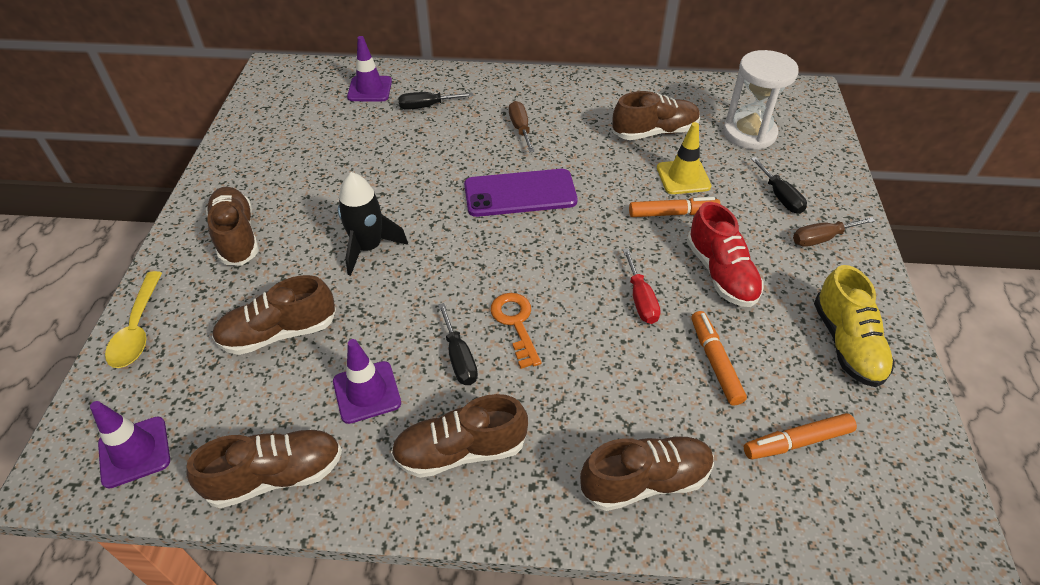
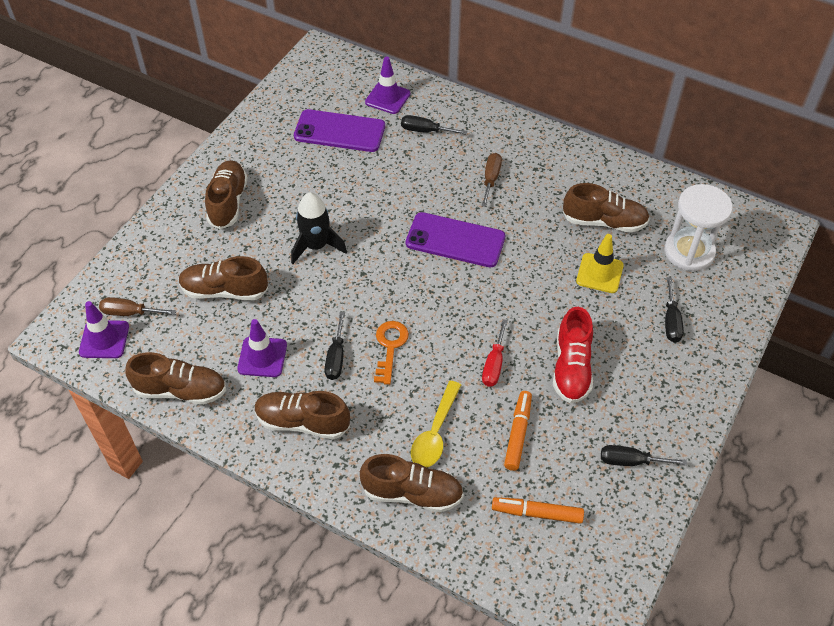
camera: 25 degrees right, 5 degrees up
(138, 329) = (136, 253): yellow spoon -> yellow spoon (435, 433)
(334, 131) = (339, 131): none -> purple phone
(673, 213) = (568, 303): orange marker -> none
(821, 238) = (678, 370): brown screwdriver -> brown screwdriver (130, 313)
(847, 344) = (630, 461): yellow shoe -> black screwdriver

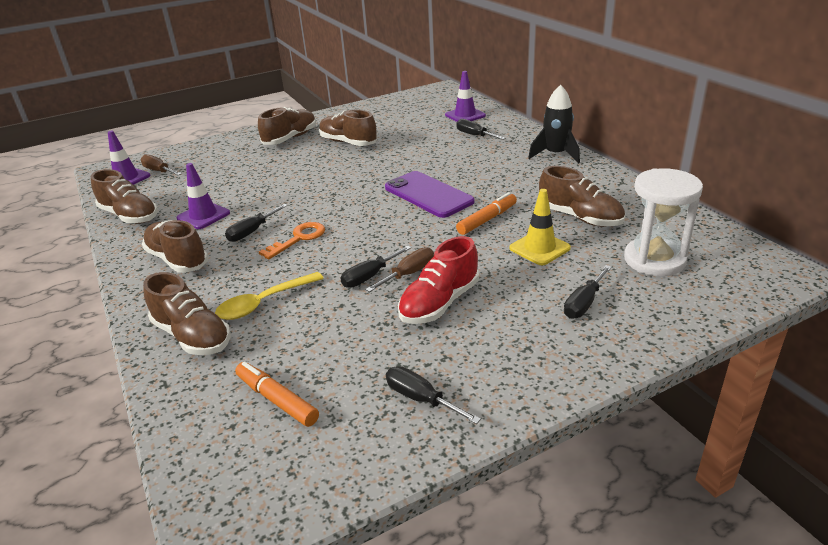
camera: 35 degrees right, 20 degrees down
(224, 291) = (228, 177): brown shoe -> brown shoe (348, 142)
(316, 246) = (319, 171): black rocket -> black rocket (555, 154)
(339, 131) = (409, 123): purple phone -> none
(491, 179) = (499, 170): brown screwdriver -> brown screwdriver (409, 274)
(494, 364) = (369, 276): red screwdriver -> black screwdriver
(518, 433) = (333, 331): orange marker -> orange marker (487, 219)

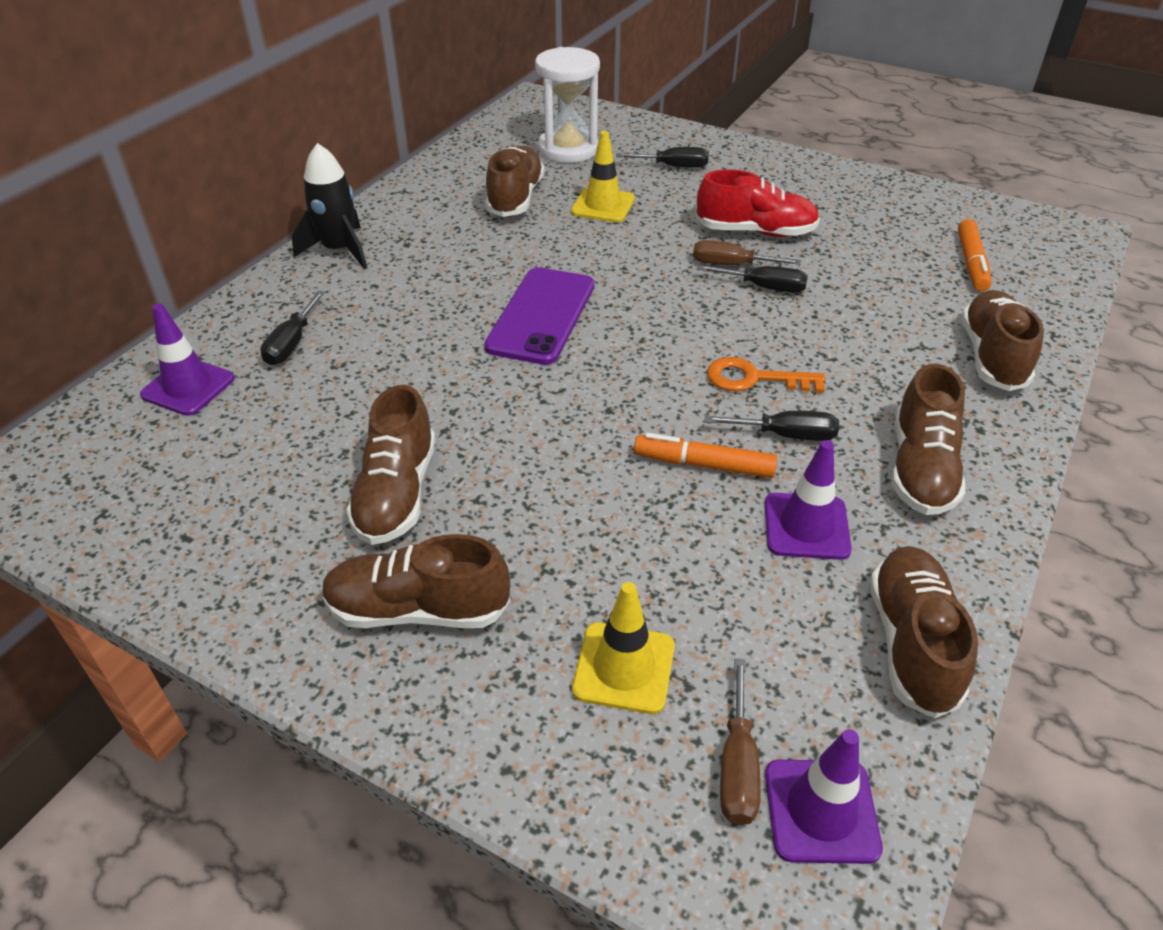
camera: 125 degrees left, 10 degrees up
(216, 163) = (624, 668): none -> yellow traffic cone
(263, 303) = (890, 337): yellow spoon -> none
(421, 399) = (874, 202): black screwdriver -> none
(487, 219) = (570, 251): orange marker -> orange marker (704, 464)

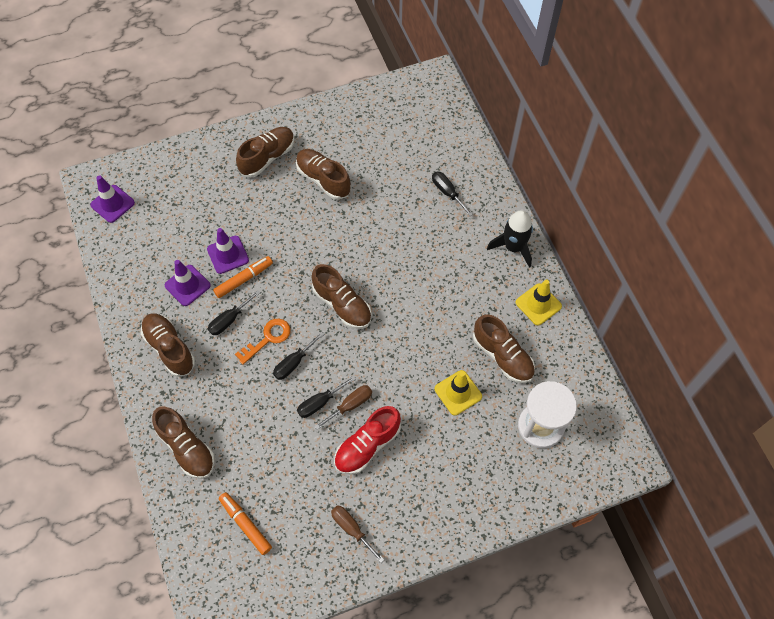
camera: 130 degrees right, 20 degrees up
(188, 387) = (447, 147): purple traffic cone -> purple traffic cone (228, 255)
(541, 316) = (384, 293): purple phone -> none
(624, 668) = (195, 193): yellow traffic cone -> yellow traffic cone (538, 304)
(673, 166) = (470, 467): black screwdriver -> black screwdriver (294, 363)
(737, 766) = (142, 196): brown screwdriver -> brown screwdriver (352, 529)
(912, 643) = (123, 272): brown shoe -> brown shoe (342, 305)

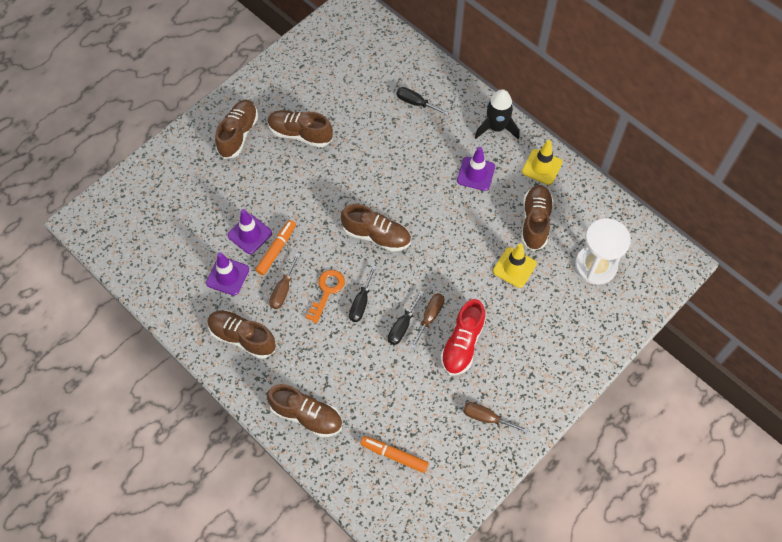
camera: 25 degrees left, 0 degrees up
(112, 204) = (114, 232): purple traffic cone -> purple traffic cone (476, 174)
(229, 320) = (283, 290): black screwdriver -> brown screwdriver
(502, 356) = (535, 222): brown shoe -> brown shoe turned 105 degrees counterclockwise

